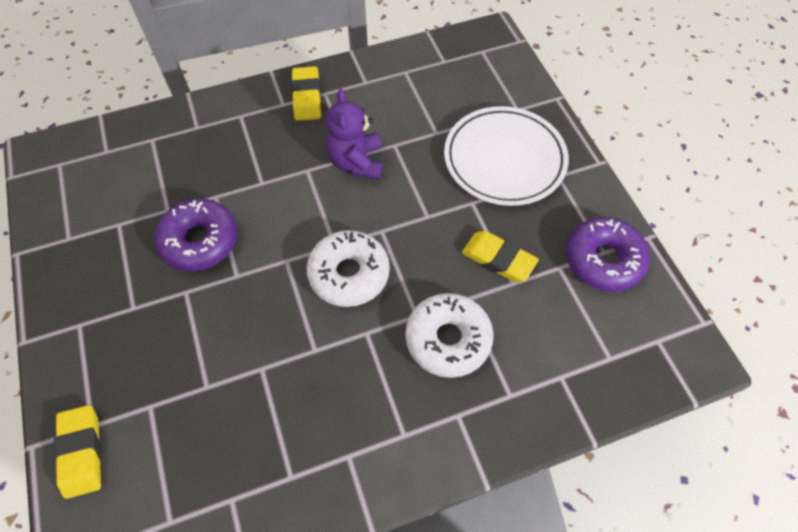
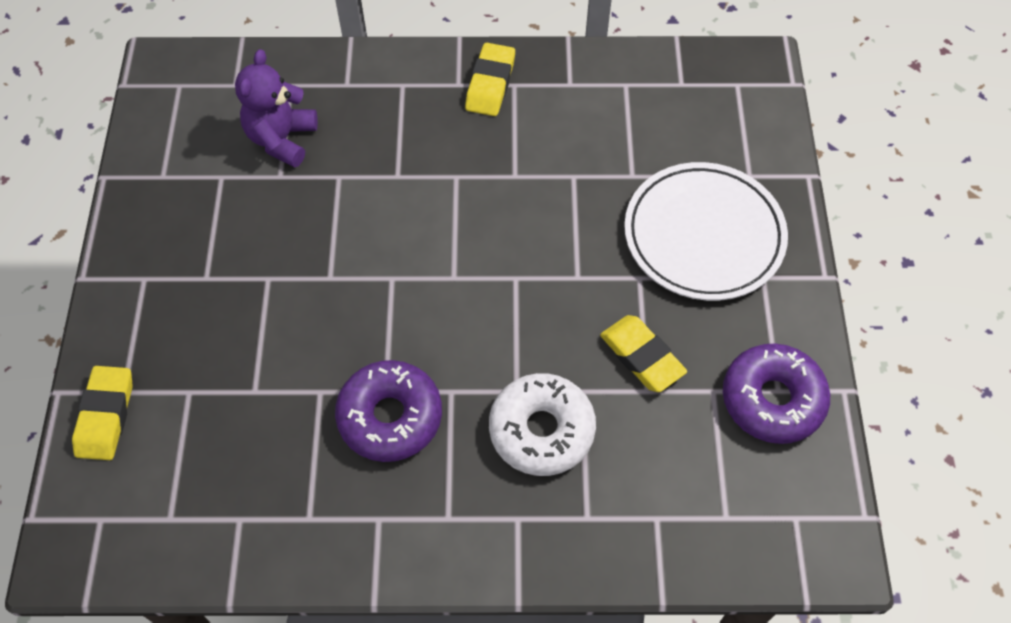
camera: 20 degrees right, 0 degrees up
(200, 241) = (303, 224): purple donut -> purple donut (390, 417)
(349, 274) = (457, 317): white donut -> none
(356, 162) = (518, 184): purple teddy bear -> purple teddy bear (282, 139)

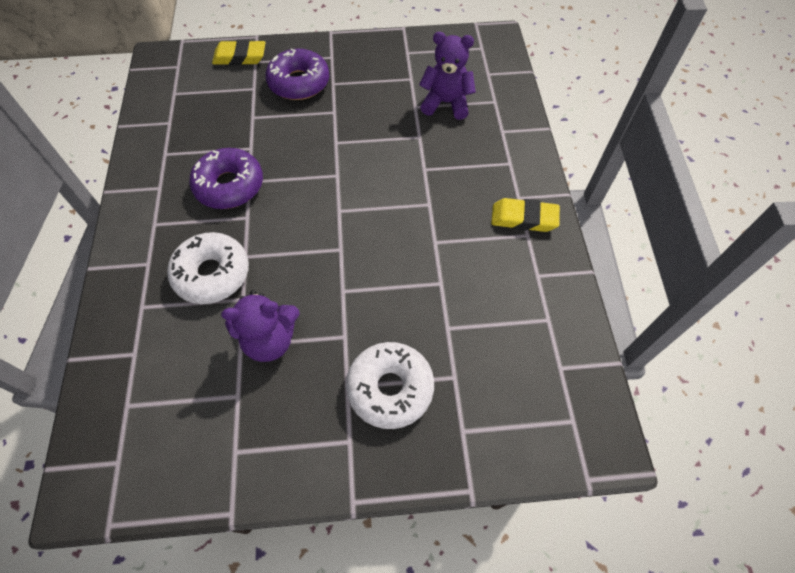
camera: 85 degrees right, 0 degrees up
(641, 356) = (270, 340): yellow eraser -> purple teddy bear
(703, 235) = (390, 388): white plate -> white donut
(772, 399) = (225, 446): purple donut -> purple donut (299, 83)

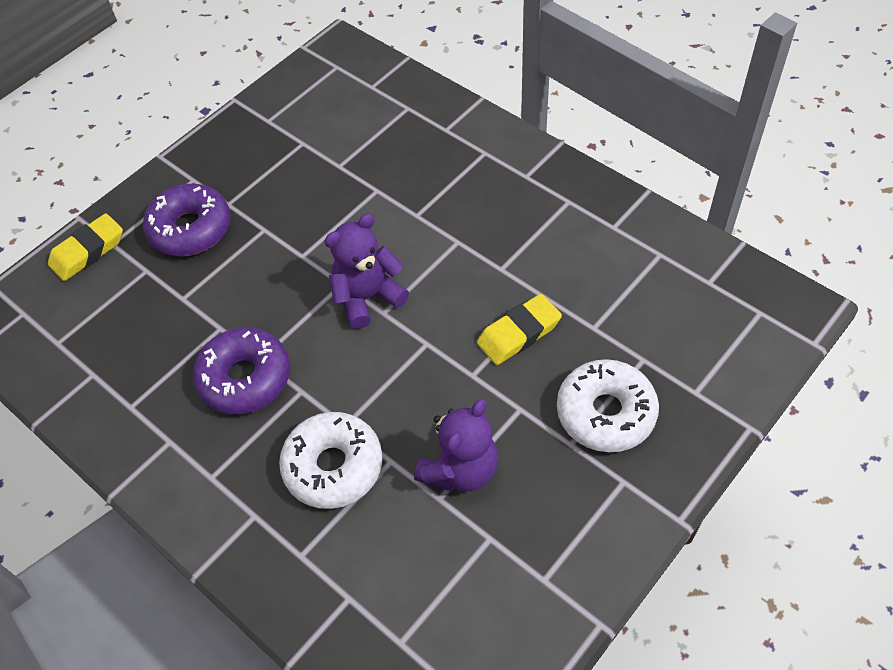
camera: 40 degrees left, 5 degrees down
(446, 103) = (365, 141): purple teddy bear -> purple teddy bear (367, 297)
(523, 218) = (550, 190): yellow eraser -> yellow eraser (519, 333)

